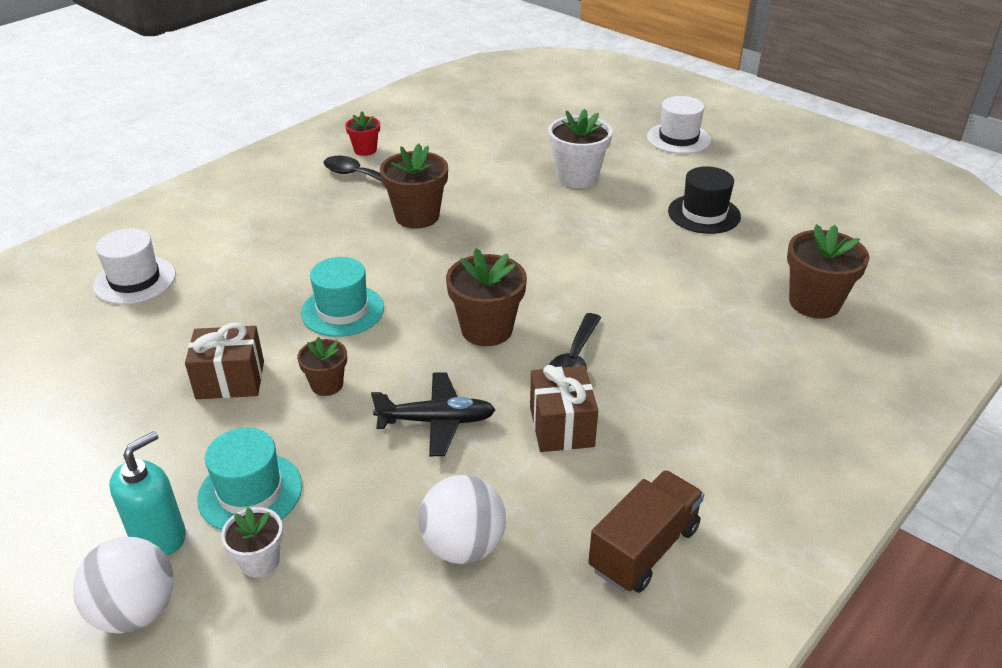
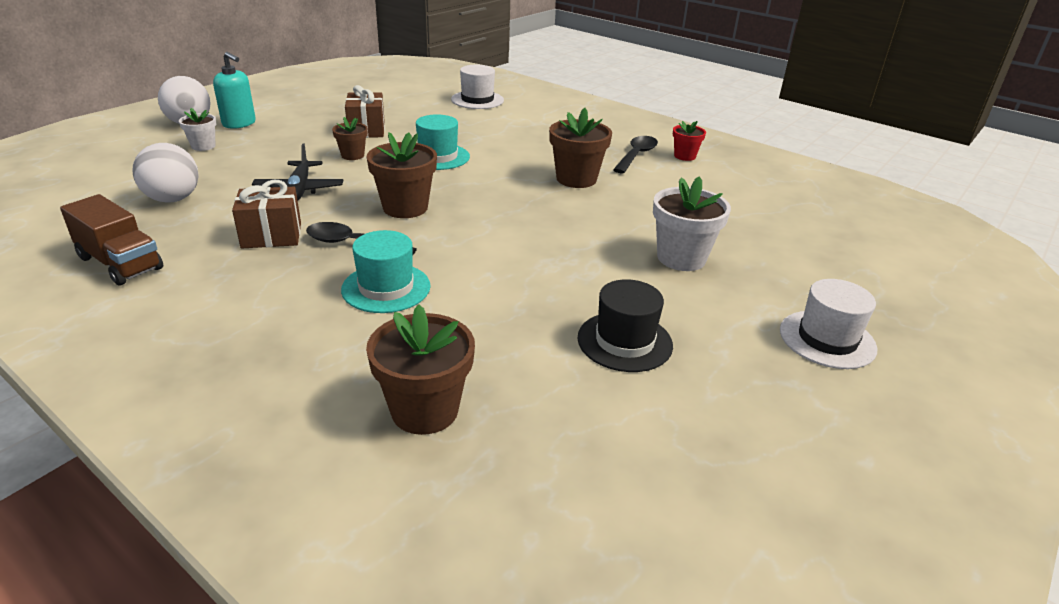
camera: 85 degrees right, 5 degrees down
(250, 492) = (260, 141): turquoise hat -> turquoise hat (386, 288)

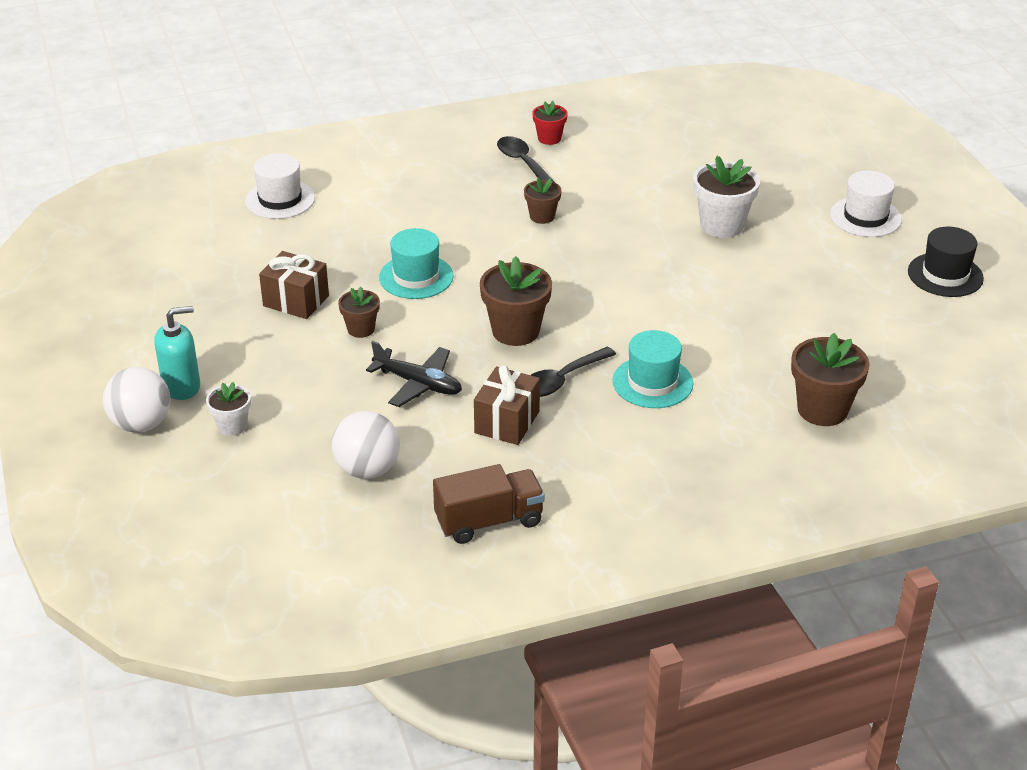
camera: 55 degrees left, 5 degrees up
(576, 179) = (542, 216): brown flower pot -> brown flower pot, size x0.58
(624, 341) = (808, 299): black hat -> black hat (945, 275)

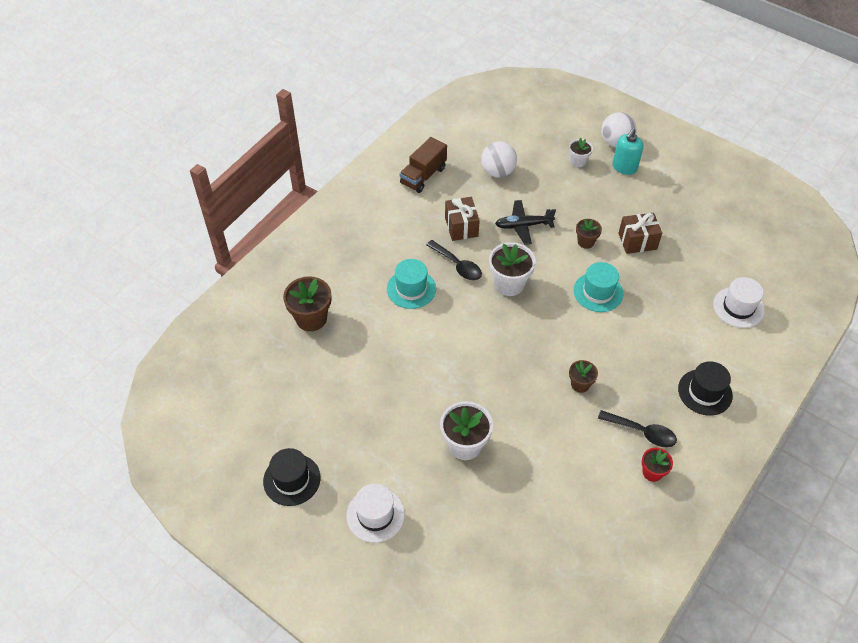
camera: 145 degrees right, 15 degrees up
(419, 161) = (705, 392): none -> black hat
(515, 331) = (509, 284): brown flower pot -> white flower pot
(562, 380) = (457, 265): black spoon -> black spoon turned 120 degrees clockwise

